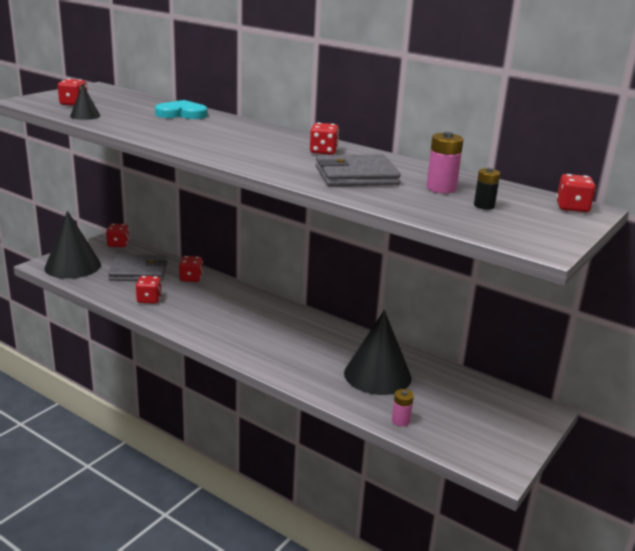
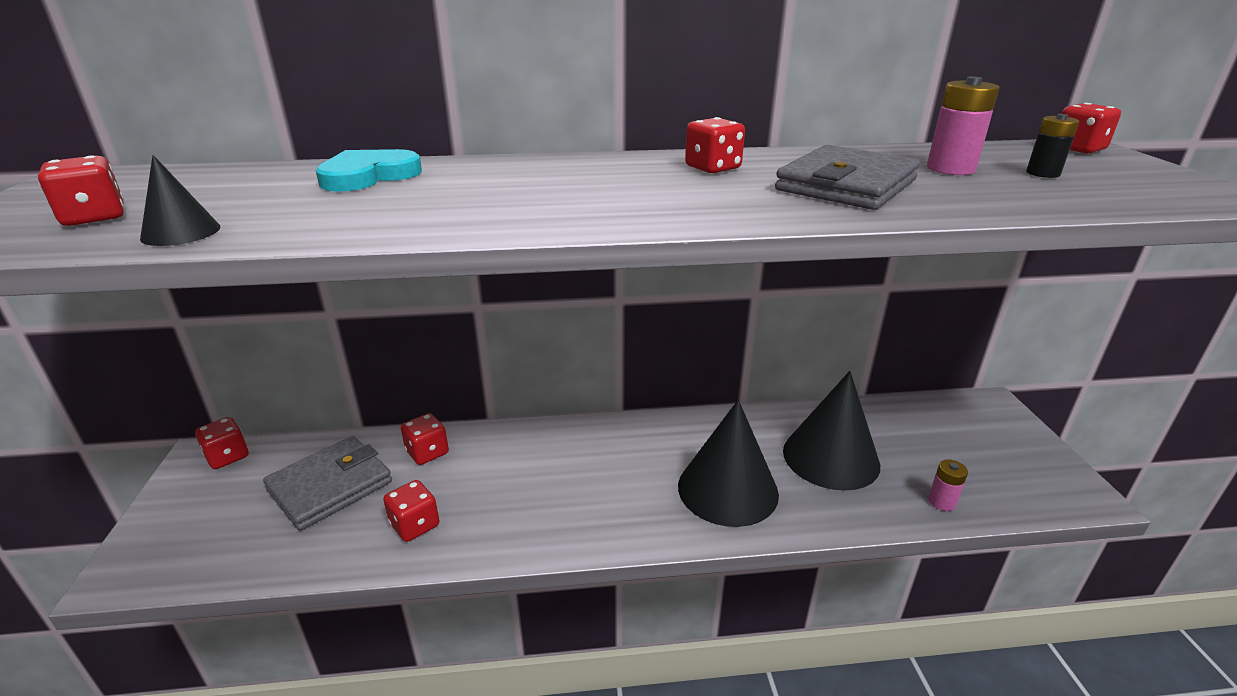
camera: 40 degrees left, 5 degrees up
(73, 266) = (191, 542): black cone -> black cone (727, 489)

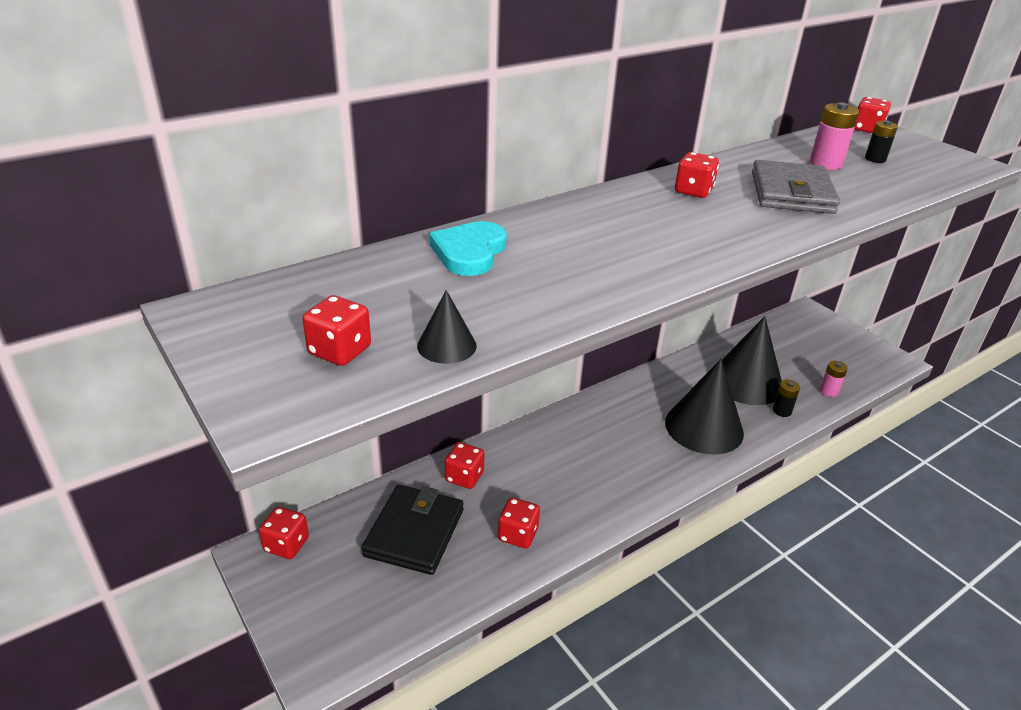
camera: 30 degrees left, 5 degrees up
(330, 486) = (414, 532): grey wallet -> black wallet
(850, 504) = (782, 411): none -> black battery

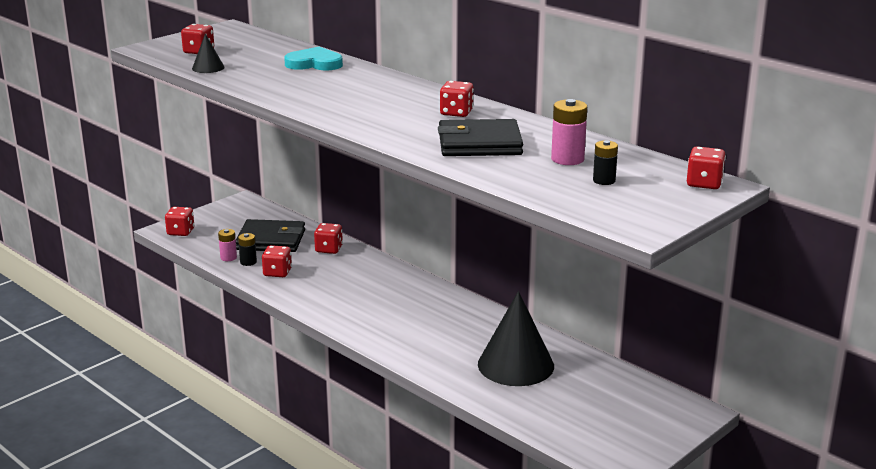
camera: 80 degrees right, 10 degrees down
(286, 545) = (252, 207): red dice -> red dice (180, 232)
(704, 427) = (430, 341): black cone -> none
(782, 411) = (476, 383): black battery -> black battery (248, 262)
(791, 193) = (479, 143): grey wallet -> black wallet
(828, 391) = (527, 414): pink battery -> pink battery (228, 257)

